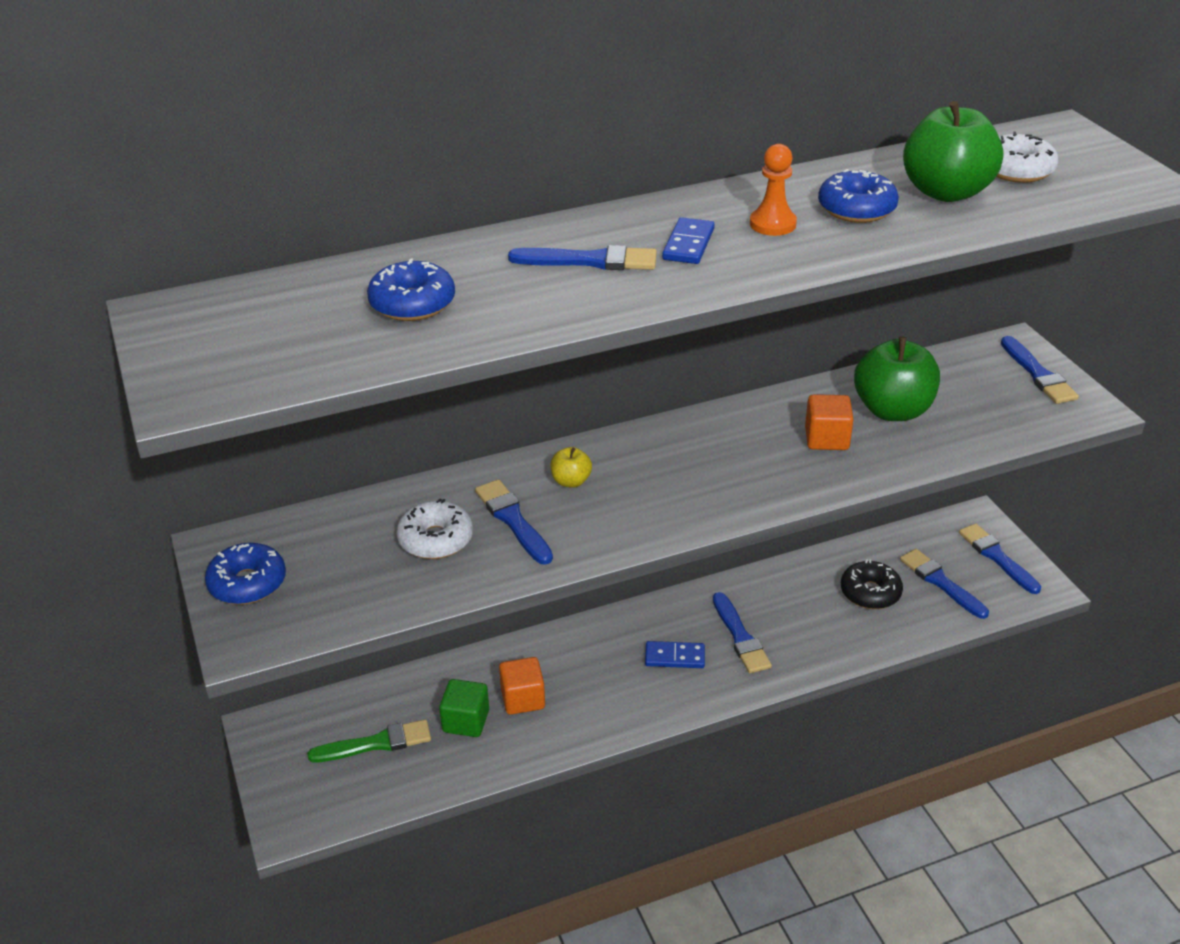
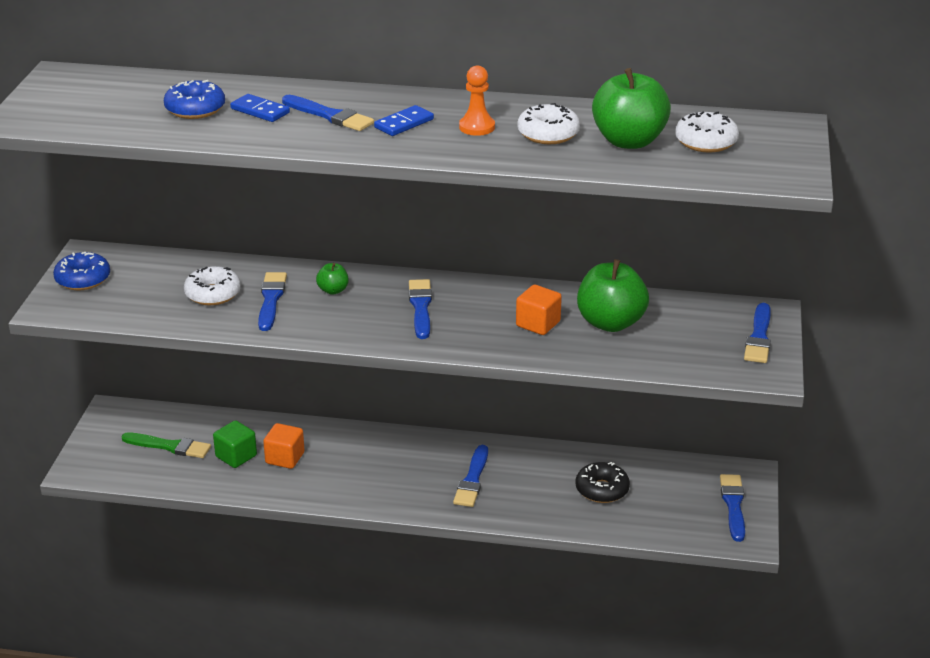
camera: 30 degrees right, 5 degrees down
(571, 481) = (333, 290): yellow apple -> green apple
(674, 657) = (412, 474): blue domino -> blue domino (260, 111)
(856, 209) = (548, 134): blue donut -> white donut
(941, 582) = (666, 504): blue brush -> blue brush (420, 307)

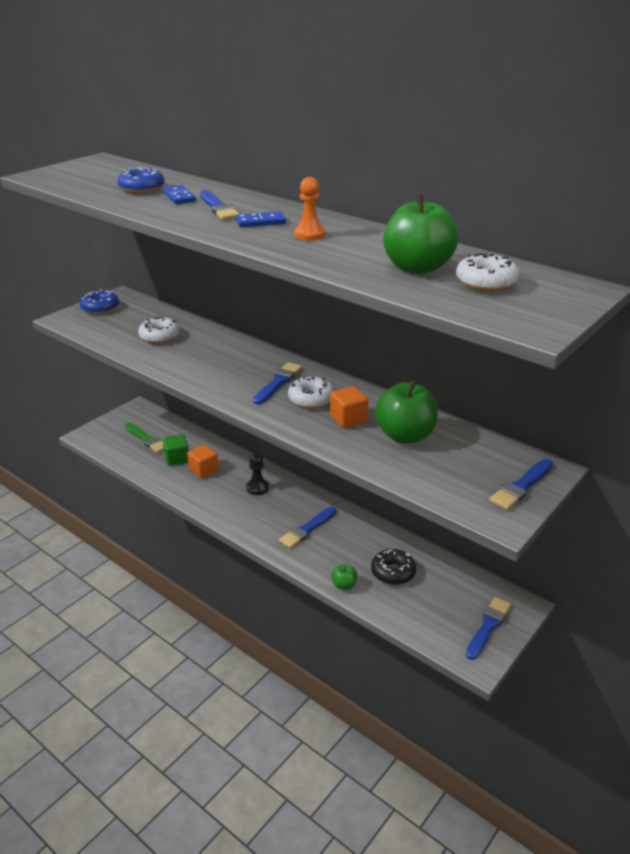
camera: 30 degrees right, 0 degrees up
(271, 299) = (189, 350): blue brush -> none
(333, 290) = (234, 355): green apple -> green apple (344, 585)
(372, 455) = (257, 488): none -> black pawn
(548, 134) = (357, 249): white donut -> white donut (311, 399)

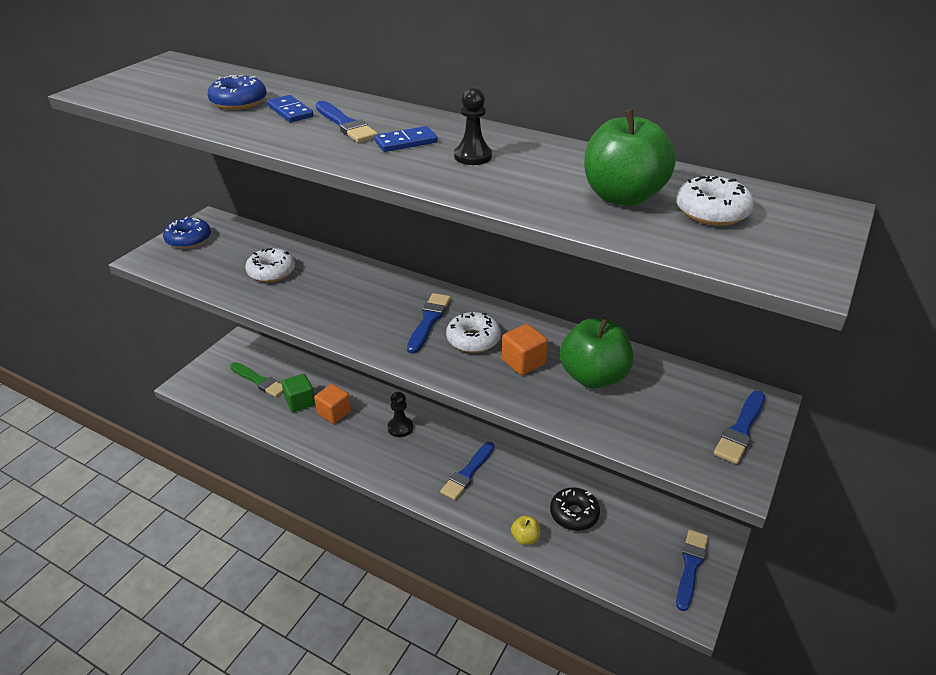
camera: 10 degrees left, 5 degrees up
(309, 234) = (473, 156): orange pawn -> black pawn
(344, 585) = (525, 538): green apple -> yellow apple

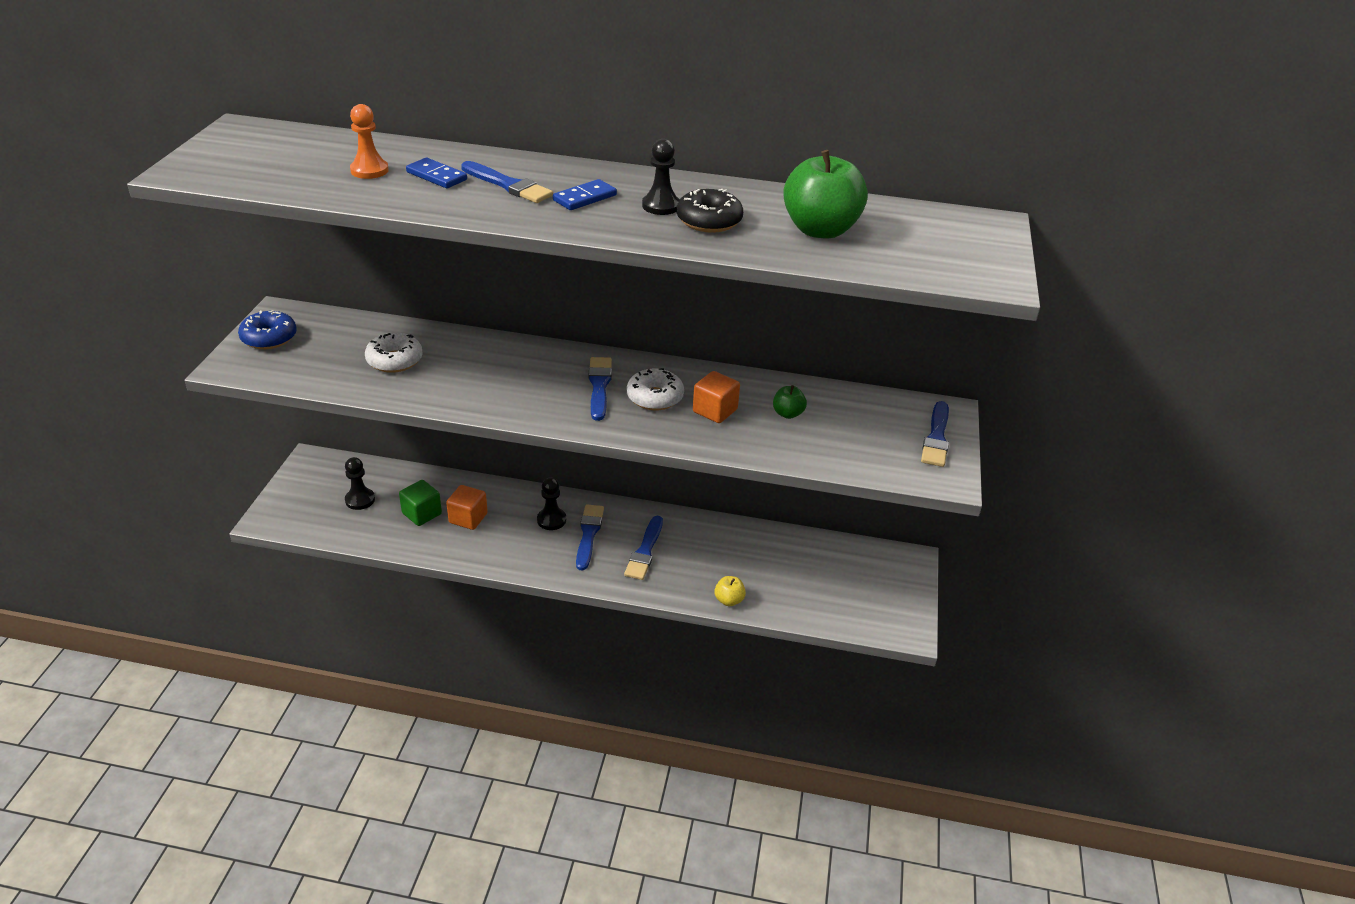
camera: 20 degrees left, 0 degrees up
(239, 102) = (369, 170): blue donut -> orange pawn
(259, 381) = (360, 500): green brush -> black pawn
(574, 514) = (768, 568): black donut -> black donut (709, 221)
(593, 377) = (787, 414): green apple -> green apple, size x0.47
(690, 566) = (894, 592): blue brush -> blue brush (588, 534)
(711, 212) = (901, 235): white donut -> none

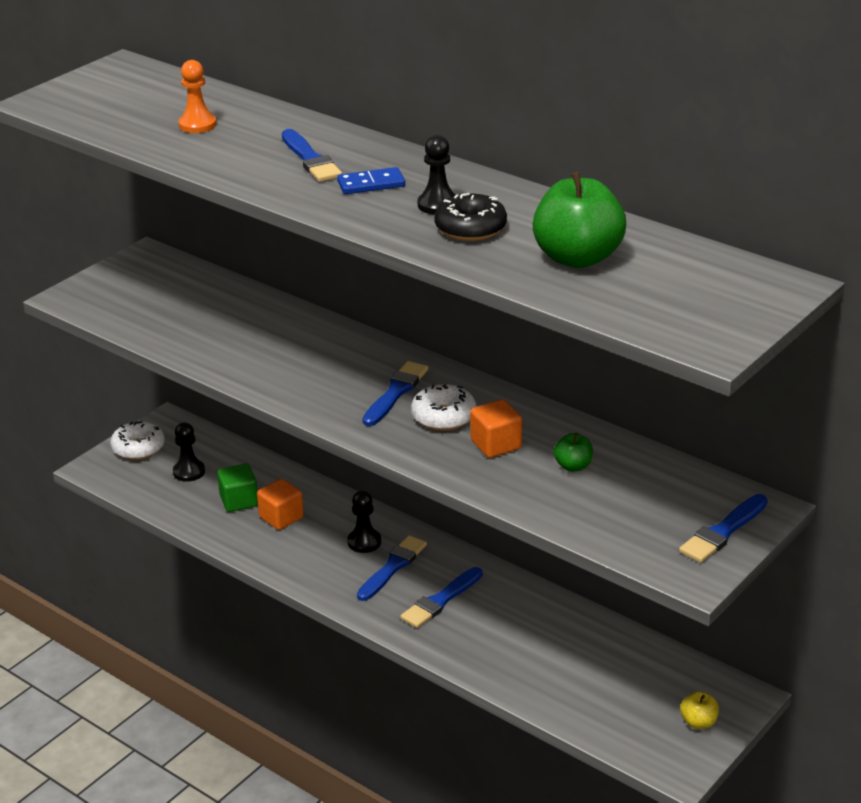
camera: 30 degrees right, 5 degrees down
(269, 338) = (120, 278): blue donut -> none
(394, 360) = (217, 323): white donut -> white donut (138, 448)
(436, 176) = (252, 140): blue domino -> none
(729, 600) = (495, 676): yellow apple -> yellow apple (698, 722)

